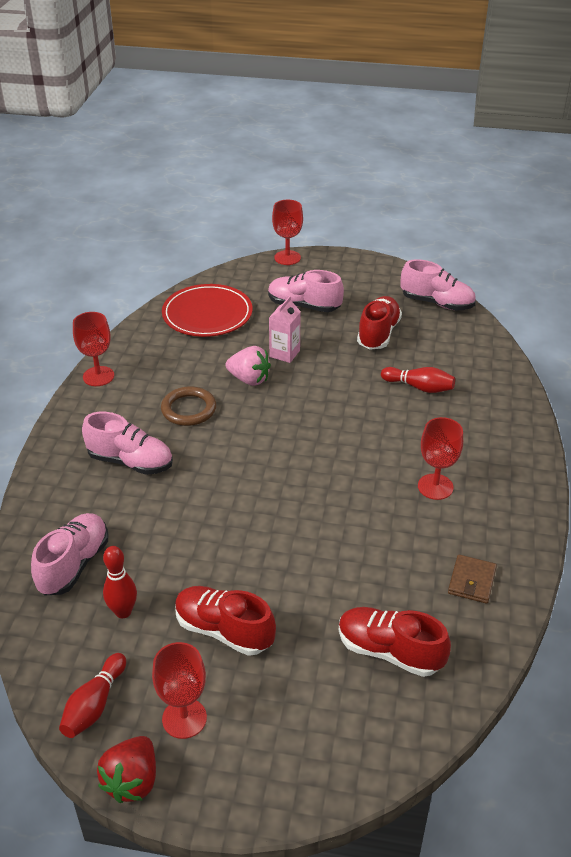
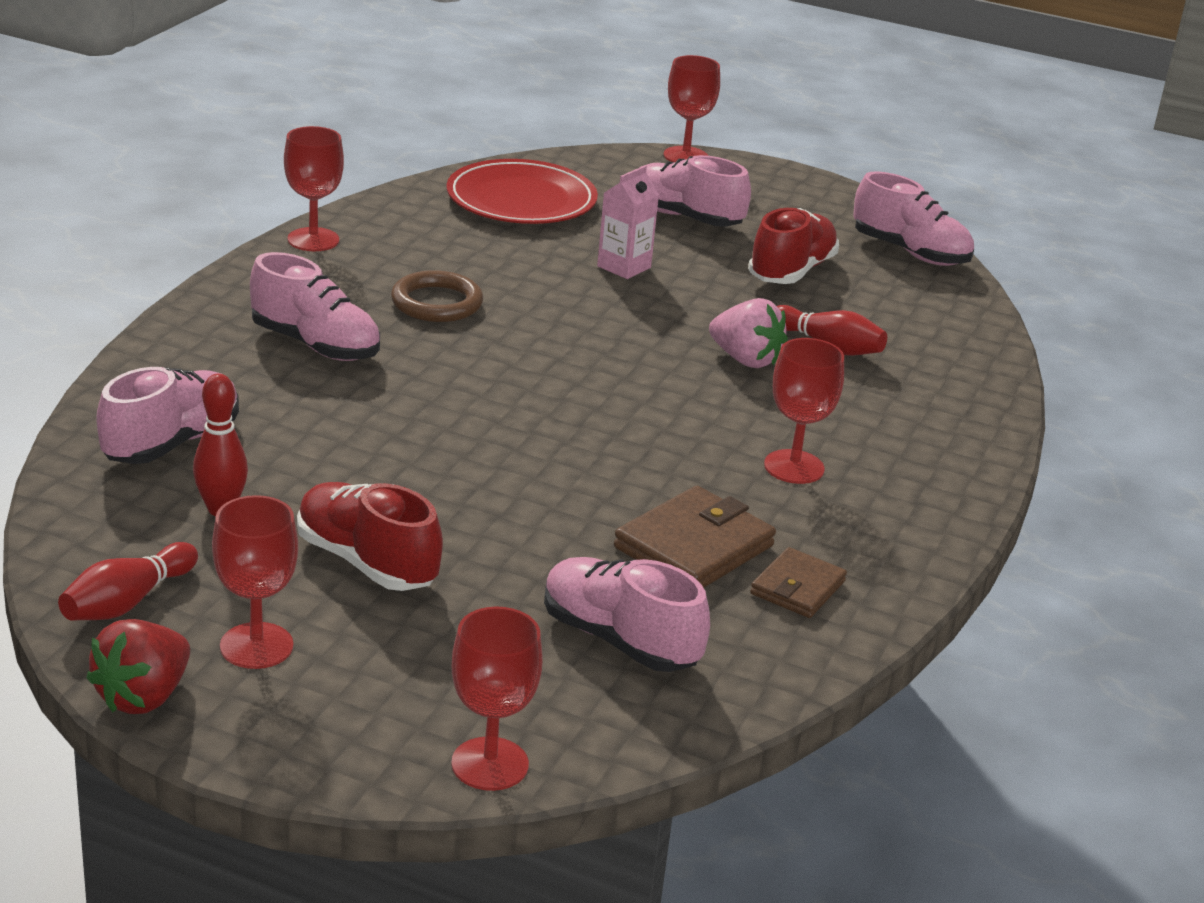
camera: 10 degrees right, 10 degrees down
(249, 379) = (551, 286): pink strawberry -> pink strawberry (745, 360)
(353, 774) = (490, 764): none -> red goblet
(389, 651) = (619, 640): red shoe -> pink shoe
(404, 565) = (694, 547): none -> brown wallet

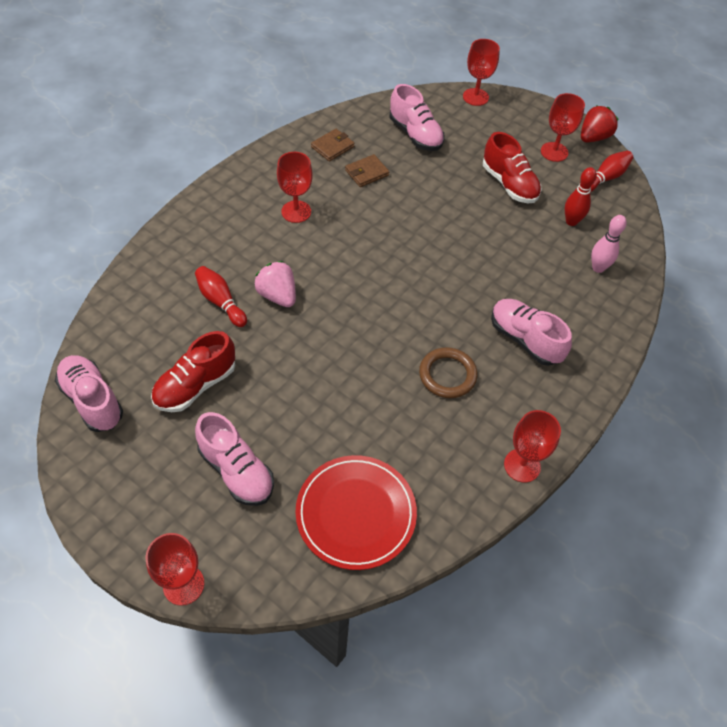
camera: 165 degrees left, 25 degrees up
(171, 443) = (598, 268): pink shoe -> pink bowling pin
(624, 267) = (311, 404): pink carton -> none
(694, 547) = (367, 173): brown wallet -> brown wallet, size x0.62

